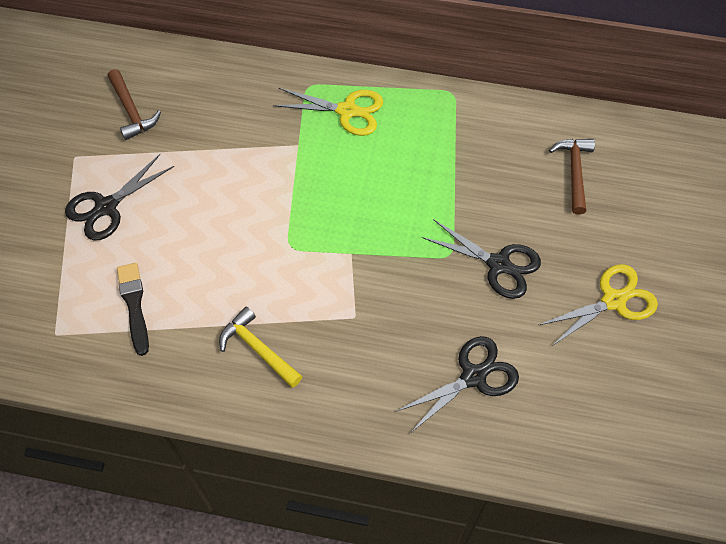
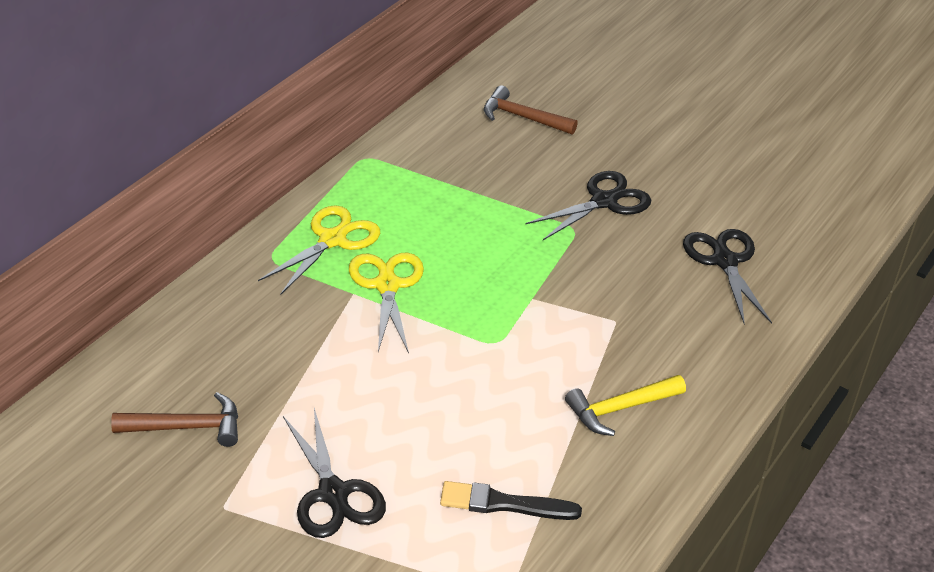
camera: 70 degrees left, 20 degrees down
(613, 300) = (681, 148): yellow scissors -> yellow scissors (387, 285)

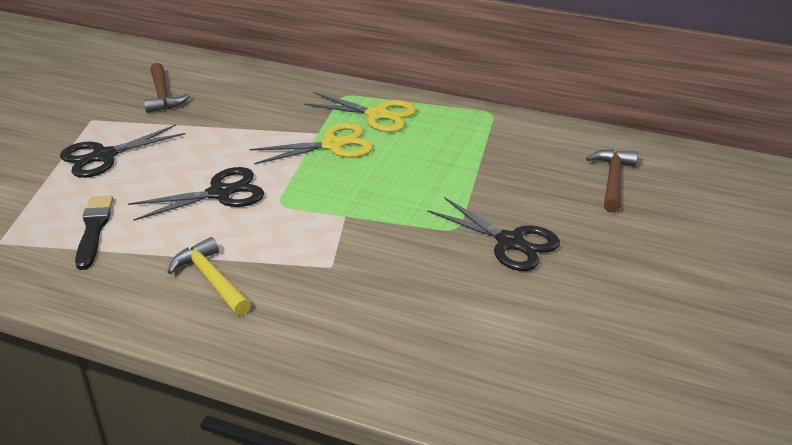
camera: 80 degrees right, 5 degrees down
(724, 261) = (456, 333): black scissors -> black scissors (220, 193)

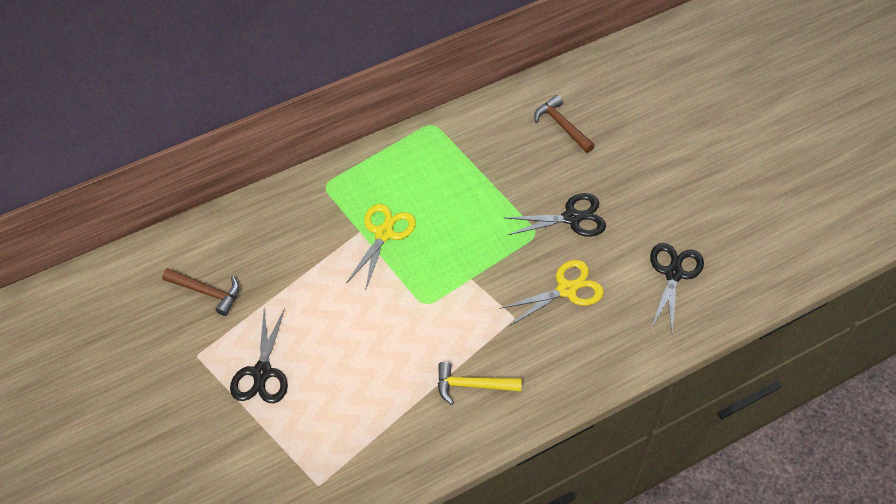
camera: 50 degrees left, 20 degrees up
(94, 230) = (356, 422): black brush -> none
(220, 193) = (381, 329): black scissors -> black scissors (673, 273)
(377, 115) = (371, 184): yellow scissors -> yellow scissors (567, 289)

